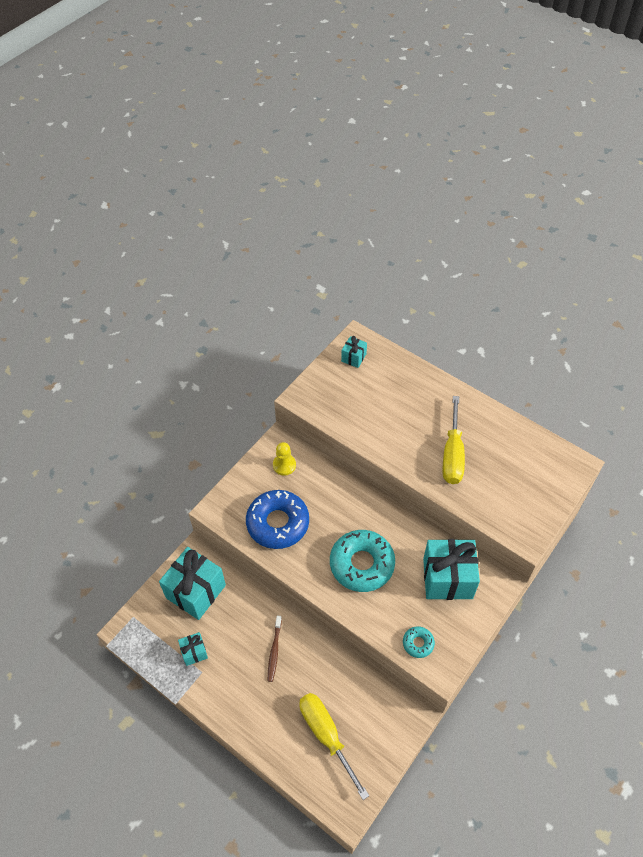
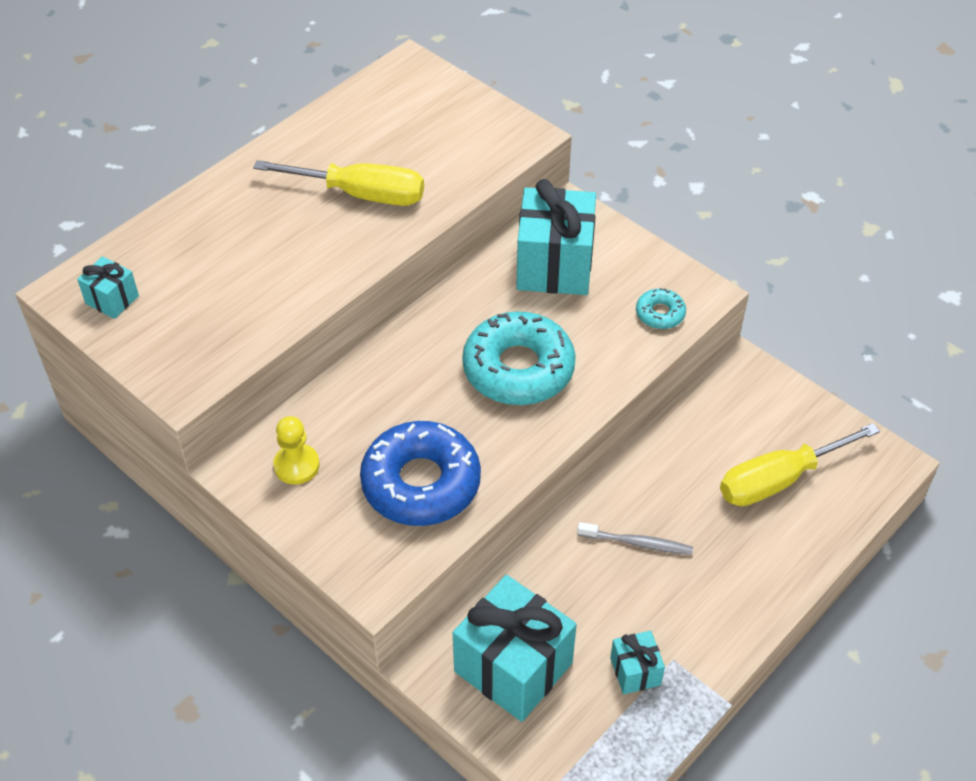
camera: 85 degrees left, 5 degrees down
(274, 651) = (637, 543): brown toothbrush -> grey toothbrush

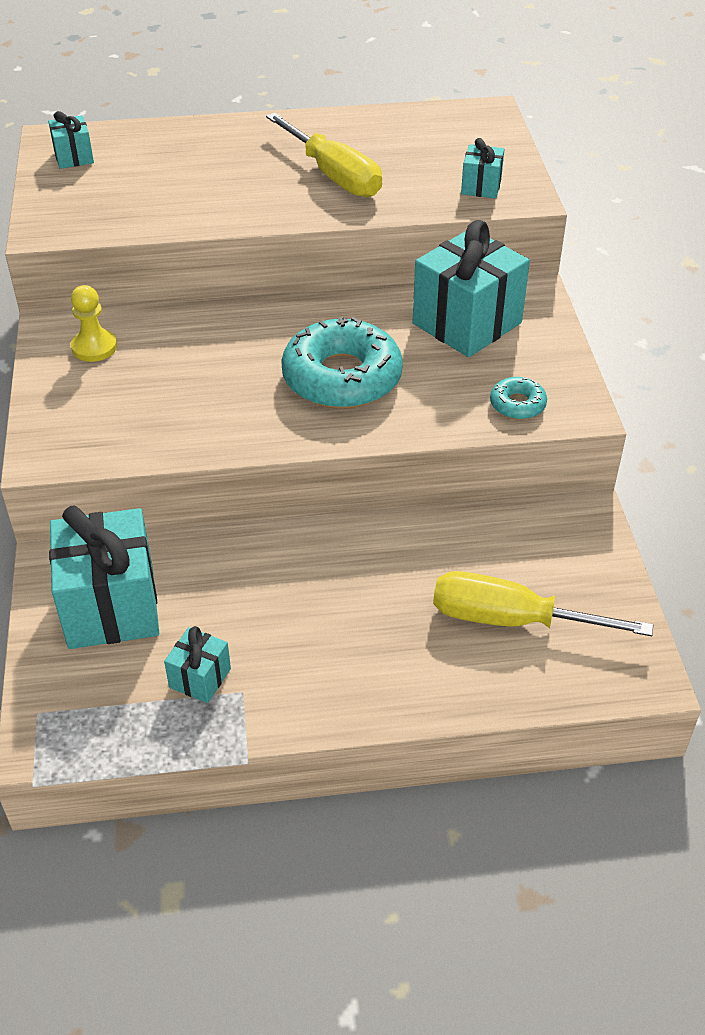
camera: 40 degrees right, 5 degrees down
(421, 483) = (165, 410): blue donut -> none
(485, 143) = (481, 187): none -> turquoise gift
(637, 543) = (321, 586): grey toothbrush -> none

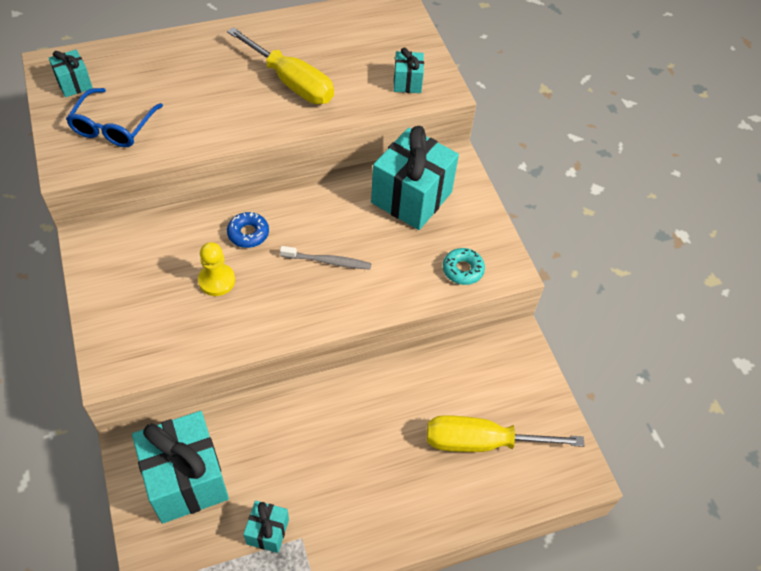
camera: 15 degrees left, 10 degrees up
(94, 347) = (127, 257): yellow pawn -> yellow pawn (217, 281)
(107, 200) = (113, 126): none -> blue glasses
(248, 339) = (248, 233): none -> blue donut
(342, 377) = (328, 261): turquoise donut -> grey toothbrush

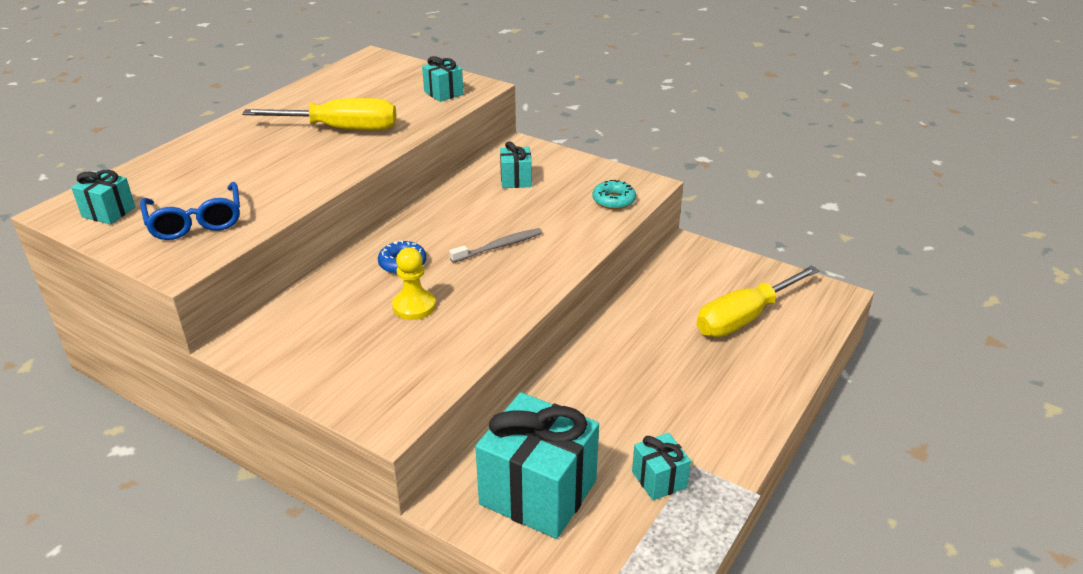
camera: 35 degrees left, 20 degrees down
(411, 197) = (516, 180): turquoise gift -> turquoise gift, size x0.48

